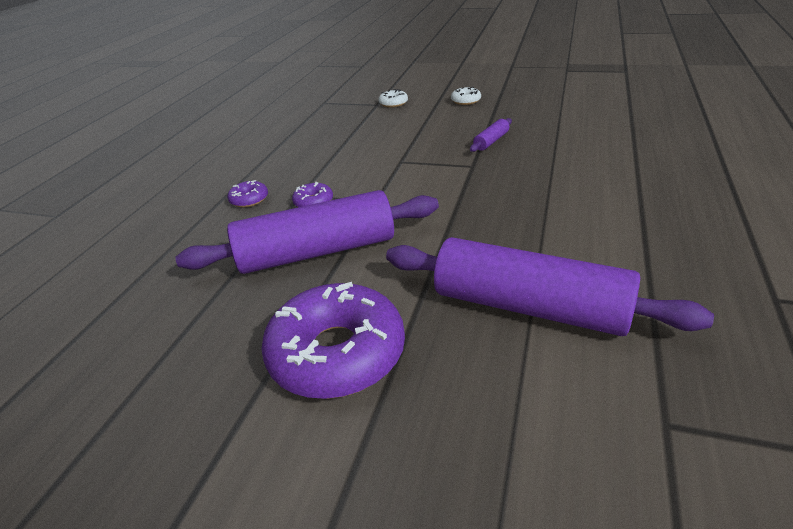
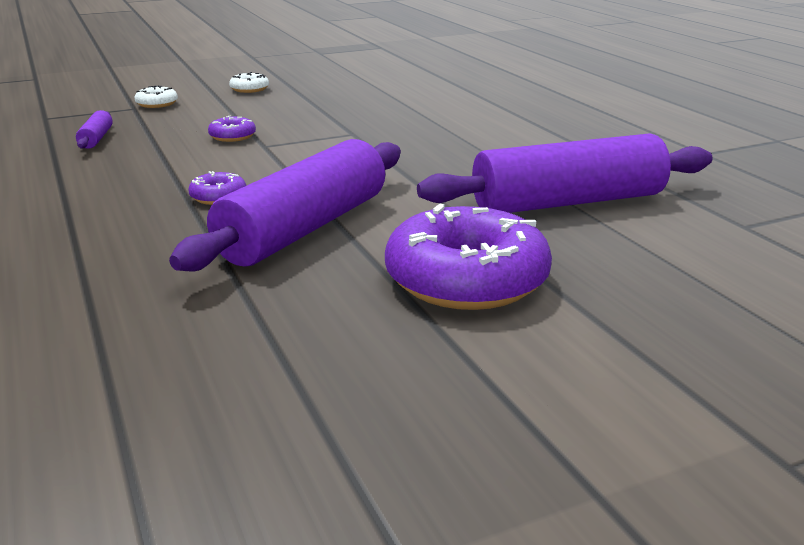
camera: 45 degrees left, 10 degrees down
(249, 199) = (118, 216): purple donut -> purple donut (232, 136)
(491, 141) = (339, 113): purple rolling pin -> purple rolling pin (96, 139)

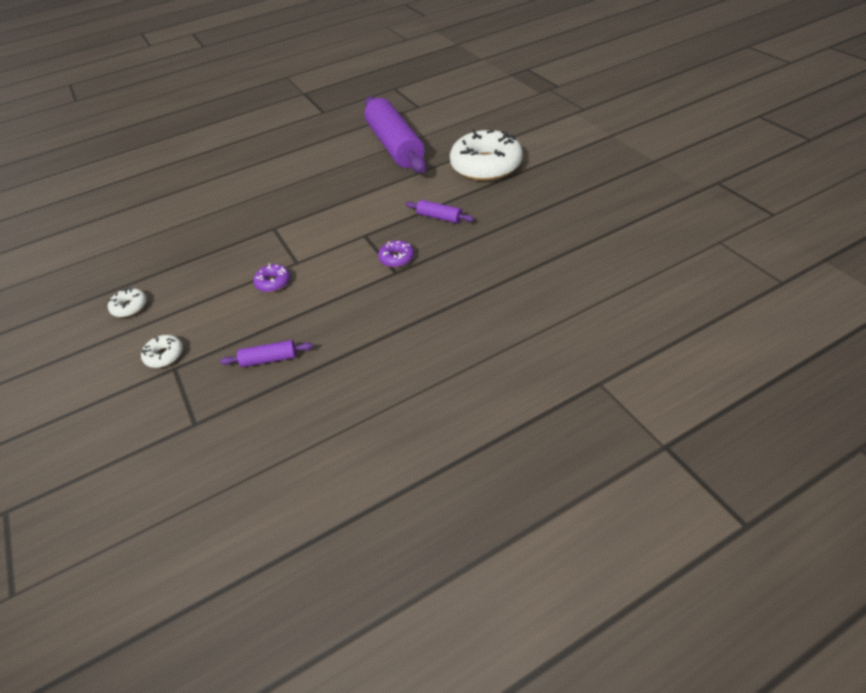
camera: 90 degrees left, 20 degrees up
(304, 229) = (439, 217): purple rolling pin -> purple rolling pin, size x0.41
(466, 279) = (486, 166): purple donut -> white donut

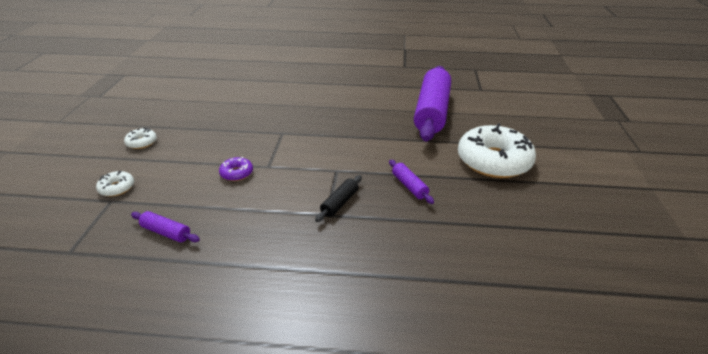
camera: 30 degrees right, 10 degrees down
(396, 258) = (340, 203): purple donut -> black rolling pin

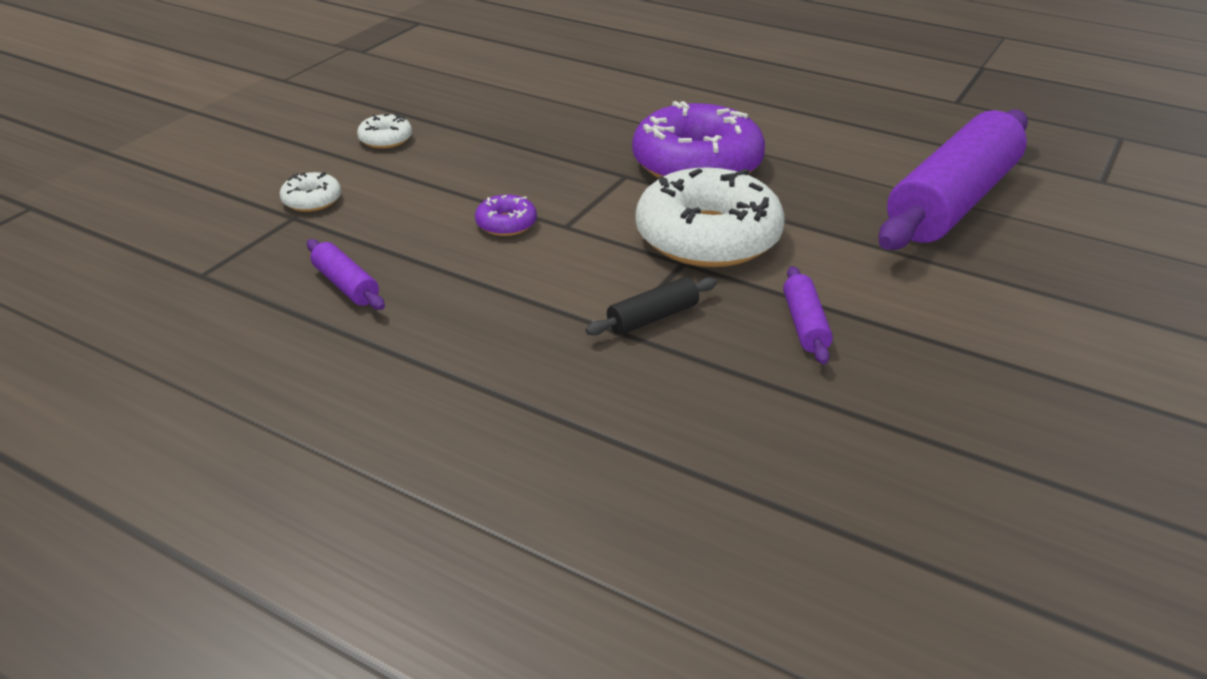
camera: 25 degrees right, 0 degrees up
(312, 119) = (697, 164): none -> purple donut
(493, 161) = (1021, 325): white donut -> white donut (708, 237)

